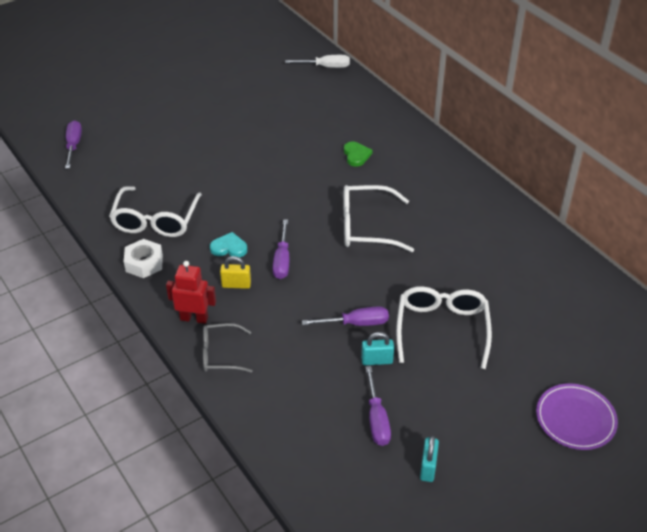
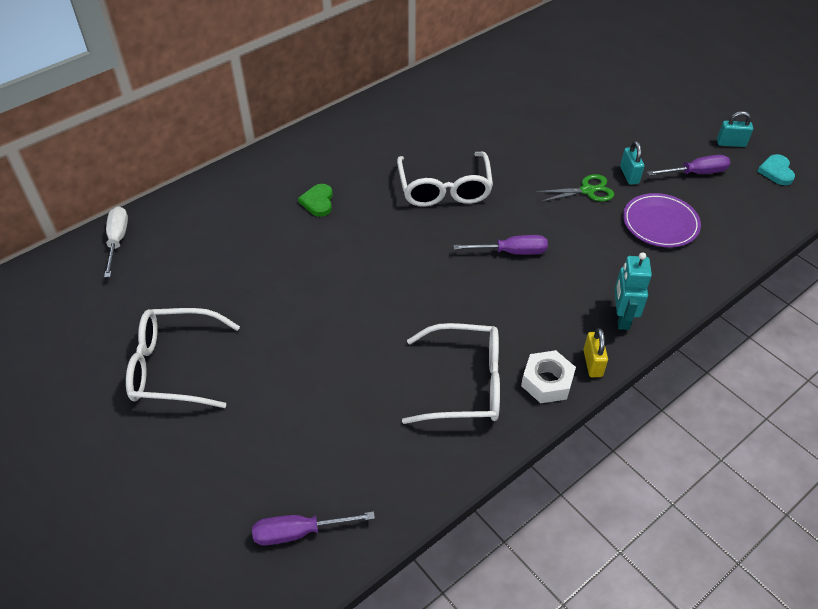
camera: 95 degrees left, 5 degrees up
(194, 318) = (622, 317): red robot -> turquoise robot
(221, 354) = (664, 287): grey glasses -> none
(229, 248) = (501, 301): turquoise heart -> turquoise heart (776, 171)
(236, 284) = (559, 287): yellow padlock -> yellow padlock (592, 363)
(356, 155) = (318, 202): green heart -> green heart turned 75 degrees counterclockwise
(356, 323) = (587, 190): purple screwdriver -> green scissors
(442, 330) = (577, 136): white glasses -> white glasses (175, 366)
(575, 419) = (647, 69): purple plate -> purple plate (660, 223)

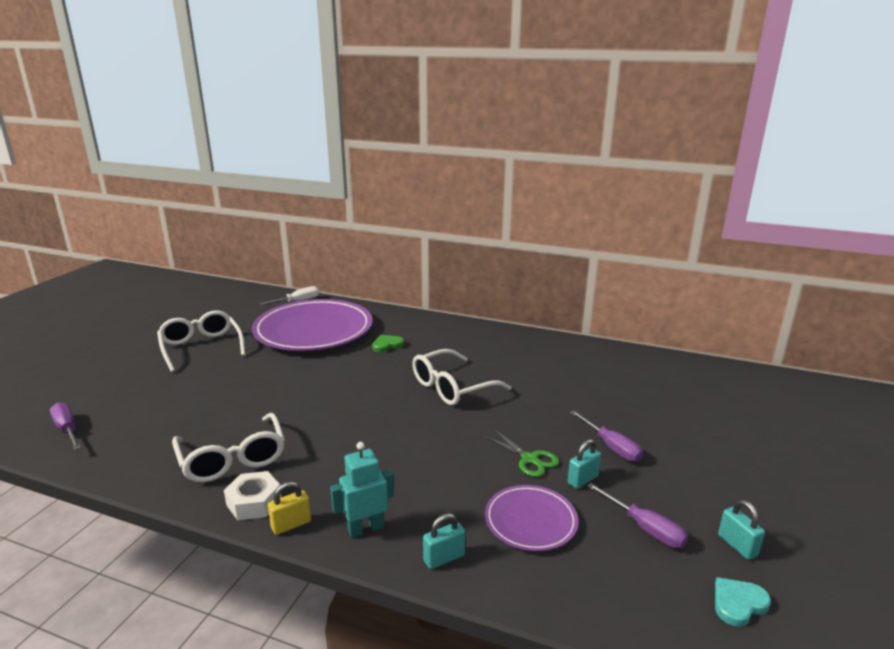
camera: 60 degrees right, 25 degrees down
(223, 249) = (313, 330): none -> purple plate
(511, 252) = (405, 439): purple screwdriver -> purple screwdriver (611, 447)
(677, 285) = (444, 558): none -> turquoise padlock

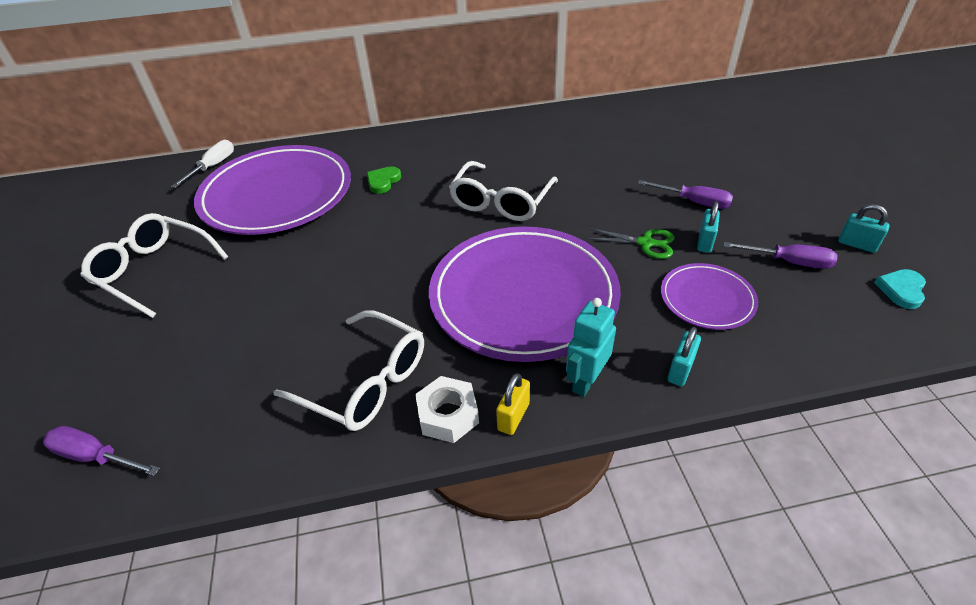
camera: 30 degrees left, 20 degrees up
(391, 454) = (523, 296): none -> purple plate

